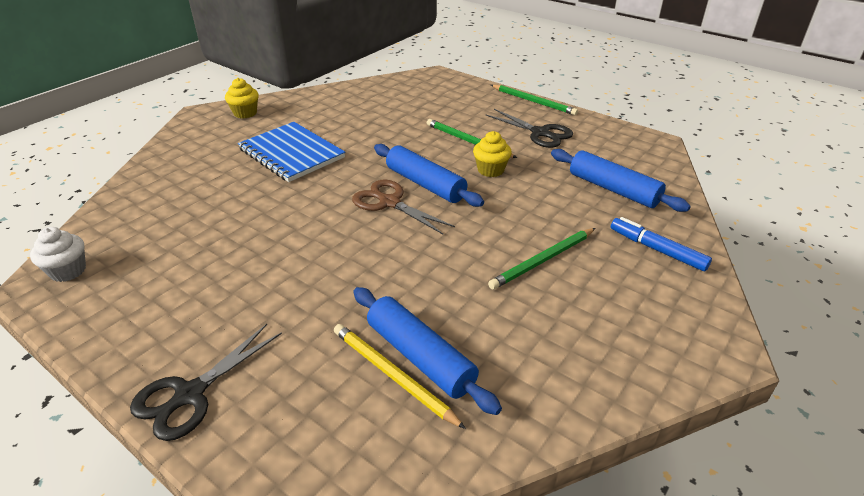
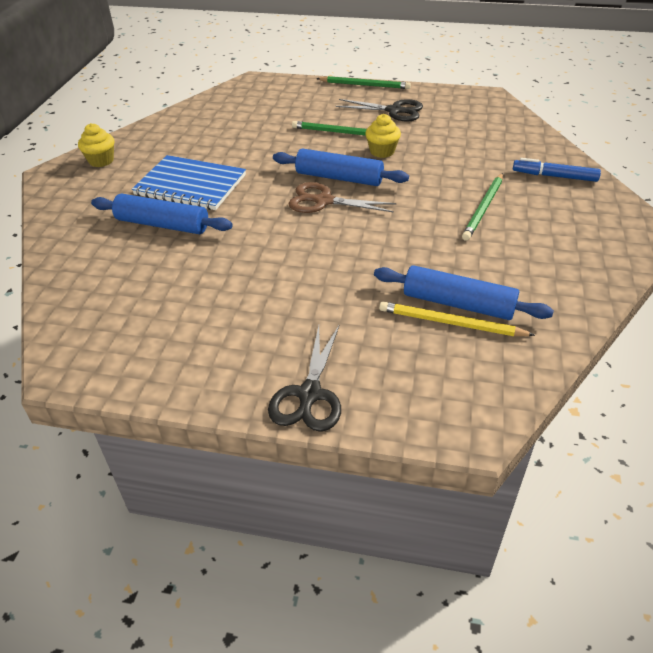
camera: 25 degrees left, 5 degrees up
(68, 271) = (82, 348): white cupcake -> none
(613, 189) = (488, 141): blue rolling pin -> blue rolling pin (162, 225)

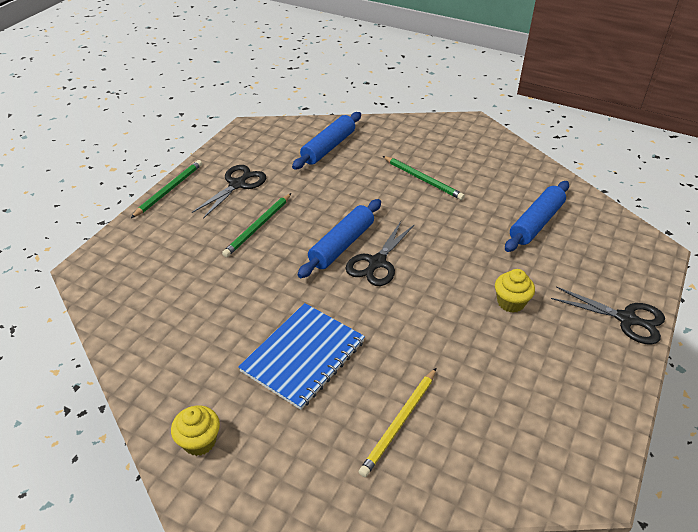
camera: 75 degrees left, 0 degrees up
(162, 225) = (373, 388): blue rolling pin -> blue rolling pin (328, 147)
(323, 201) = (377, 262): brown scissors -> black scissors
(382, 151) = (309, 209): yellow cupcake -> yellow cupcake (511, 302)
(451, 323) = (556, 232): yellow pencil -> yellow pencil (400, 422)
(554, 176) = (393, 136): blue marker -> none

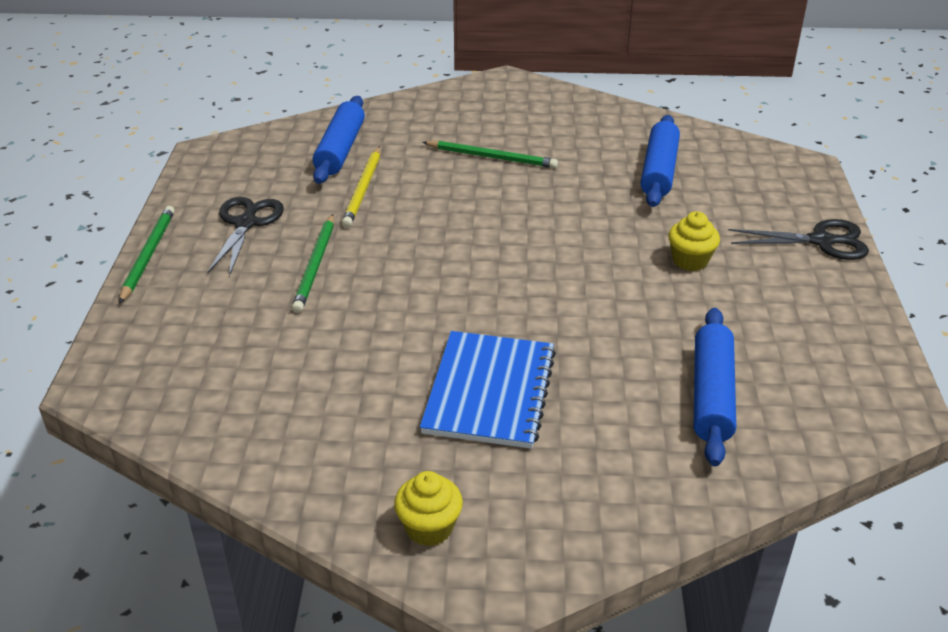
camera: 25 degrees left, 5 degrees down
(341, 245) = (444, 256): blue rolling pin -> blue rolling pin (711, 395)
(377, 262) = (504, 263): black scissors -> none
(400, 422) = (657, 421): yellow pencil -> yellow pencil (363, 189)

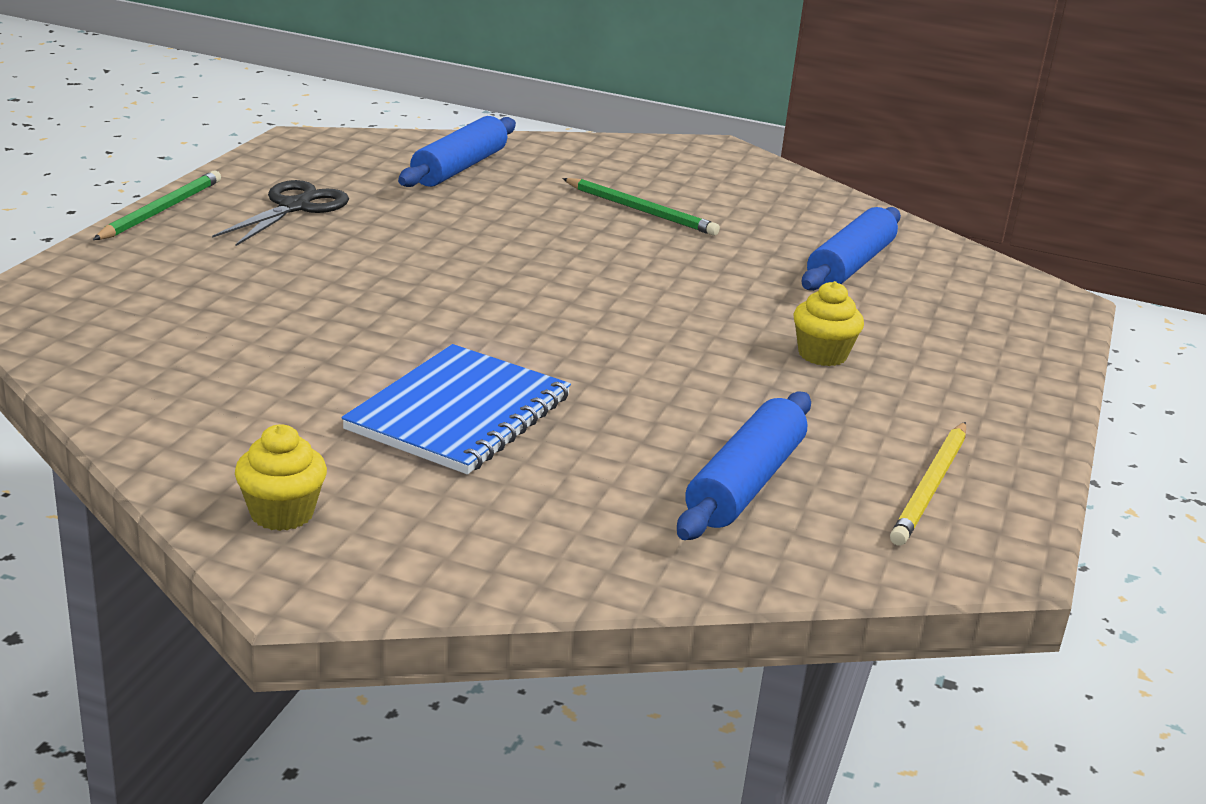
camera: 15 degrees right, 10 degrees down
(316, 265) = (345, 258): green pencil -> none
(363, 189) = (458, 206): yellow pencil -> yellow pencil (931, 486)
(821, 241) = (1022, 375): black scissors -> none

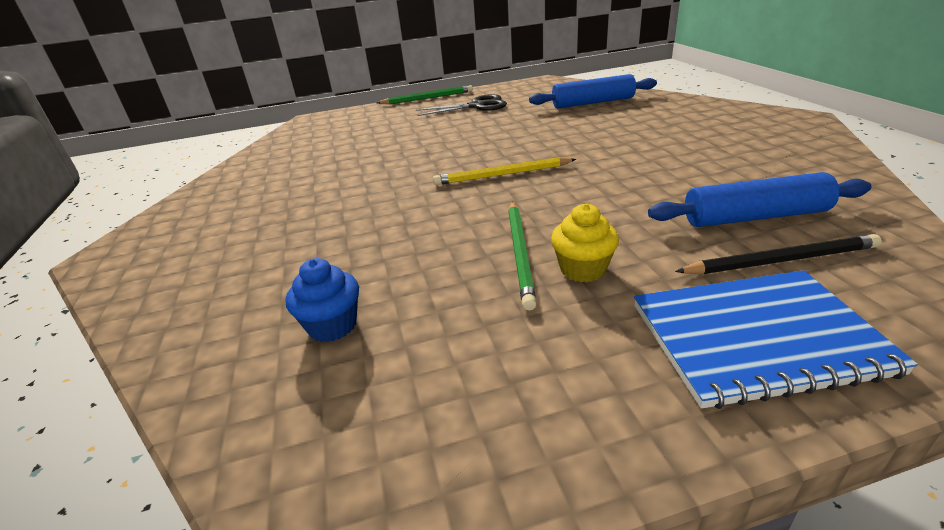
camera: 60 degrees right, 5 degrees up
(282, 513) = (172, 224): yellow cupcake -> none
(459, 413) = (320, 212): blue notebook -> blue notebook (756, 338)
(640, 210) = (654, 142): green pencil -> green pencil (520, 253)
(745, 483) = (332, 325): blue rolling pin -> blue cupcake
(918, 295) = (779, 260): none -> black pencil
(931, 486) = (430, 419): yellow pencil -> yellow pencil (503, 175)

